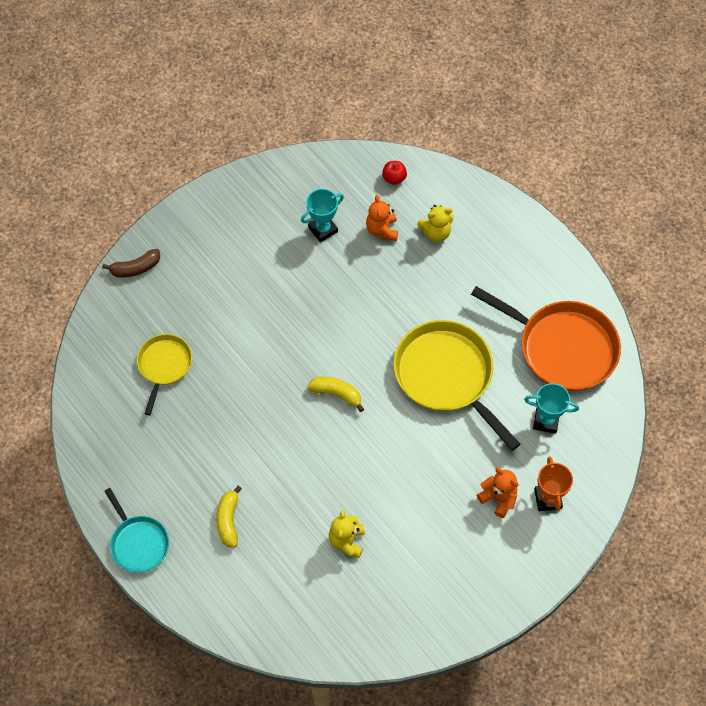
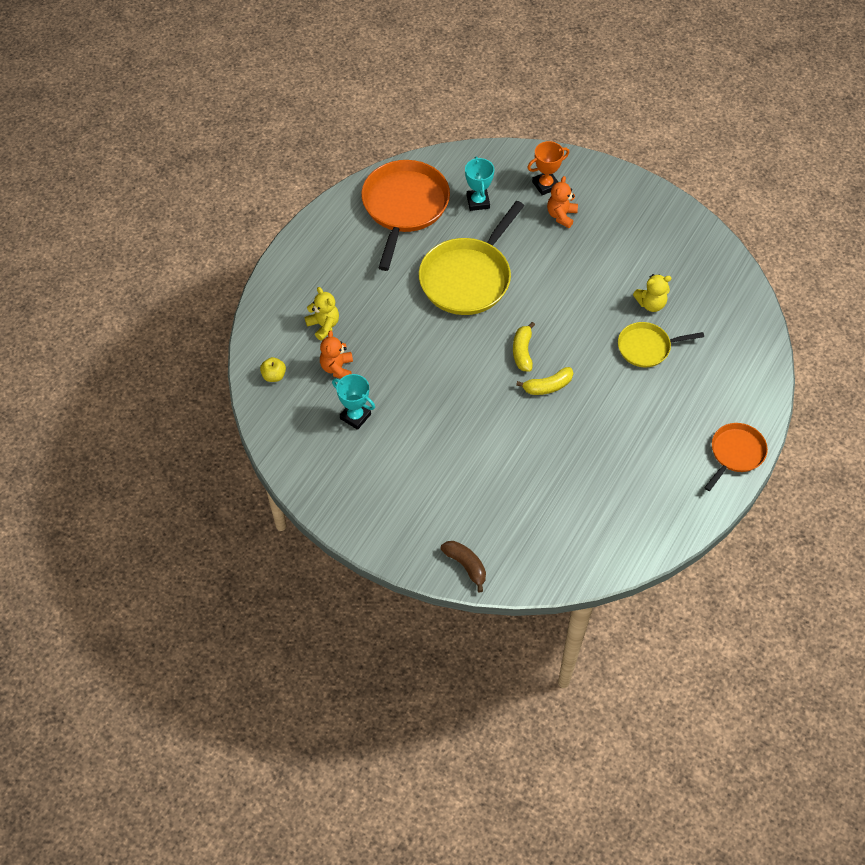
camera: 110 degrees left, 5 degrees down
(138, 543) = (735, 453): turquoise pan -> orange pan
(164, 365) = (559, 498): yellow pan -> yellow pan (646, 347)
(228, 520) = (679, 393): yellow banana -> yellow banana (547, 386)
(382, 230) = (337, 368): orange teddy bear -> orange teddy bear turned 120 degrees clockwise
(394, 178) = (274, 376): red apple -> yellow apple

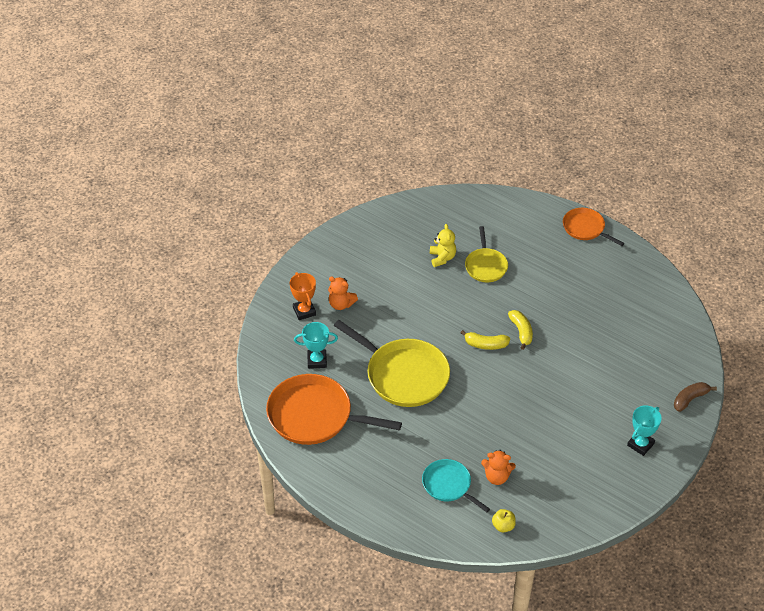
camera: 85 degrees left, 10 degrees down
(324, 325) = (448, 485): yellow teddy bear -> turquoise pan
(355, 416) = (548, 465): turquoise trophy -> turquoise trophy (640, 444)

